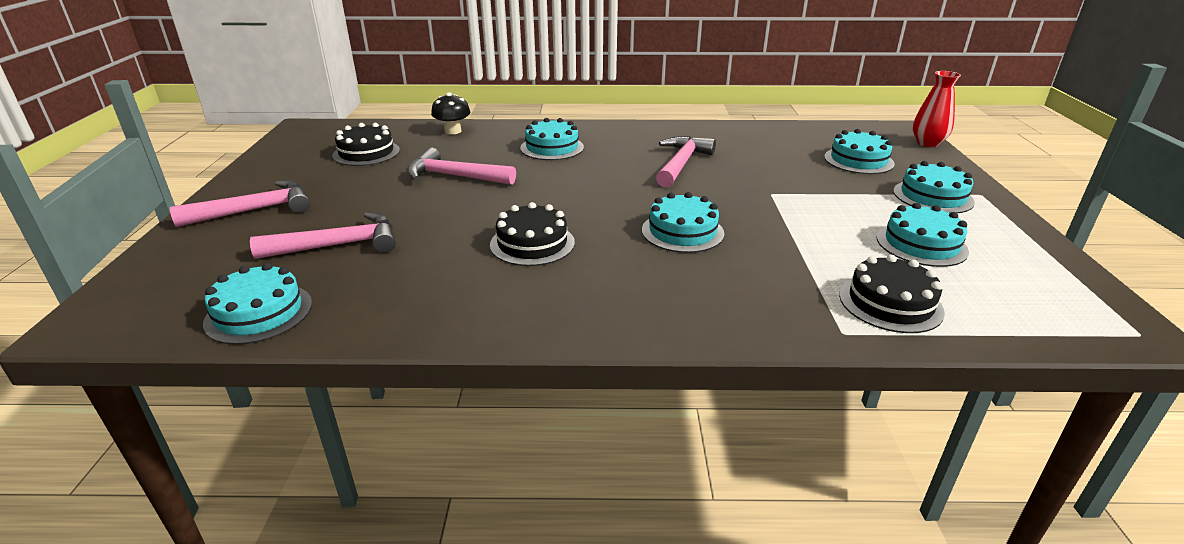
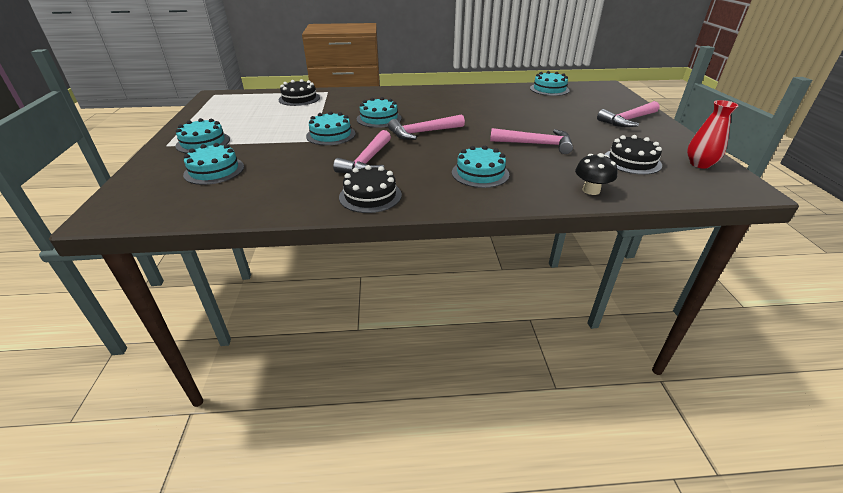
camera: 175 degrees right, 5 degrees up
(339, 245) = (553, 108): pink hammer -> pink hammer (422, 133)
(532, 243) = (457, 111): black cake -> black cake (370, 196)
(921, 244) = (254, 117): turquoise cake -> turquoise cake (331, 135)
(927, 143) = (115, 194): red vase -> red vase (699, 164)

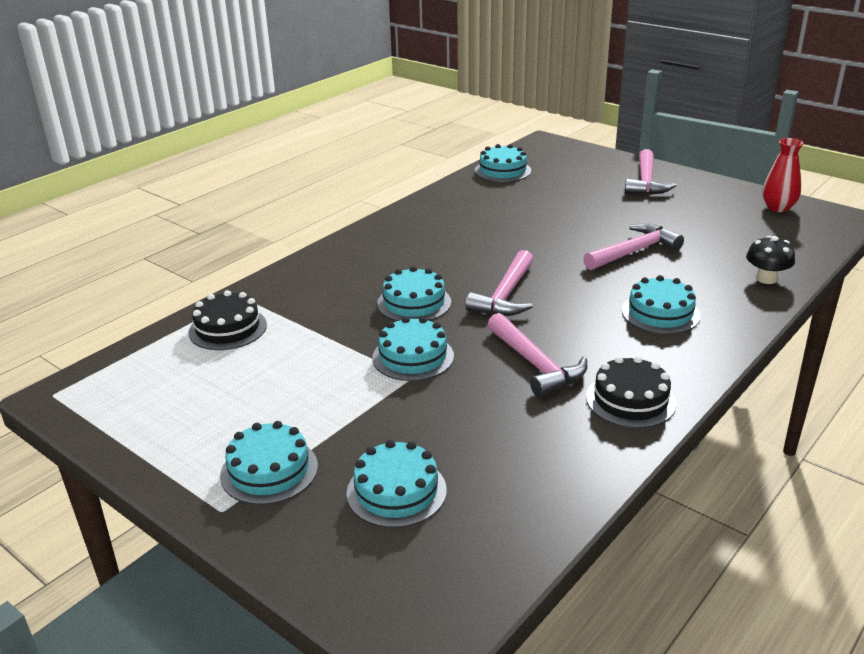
camera: 45 degrees left, 5 degrees down
(632, 161) = (734, 230): black cake -> none

